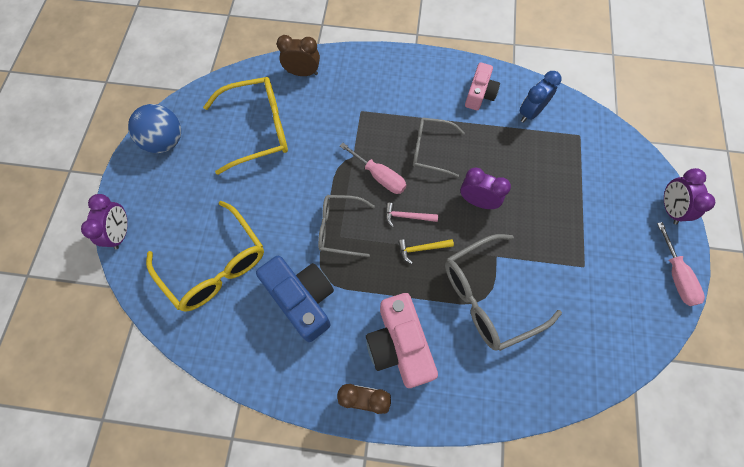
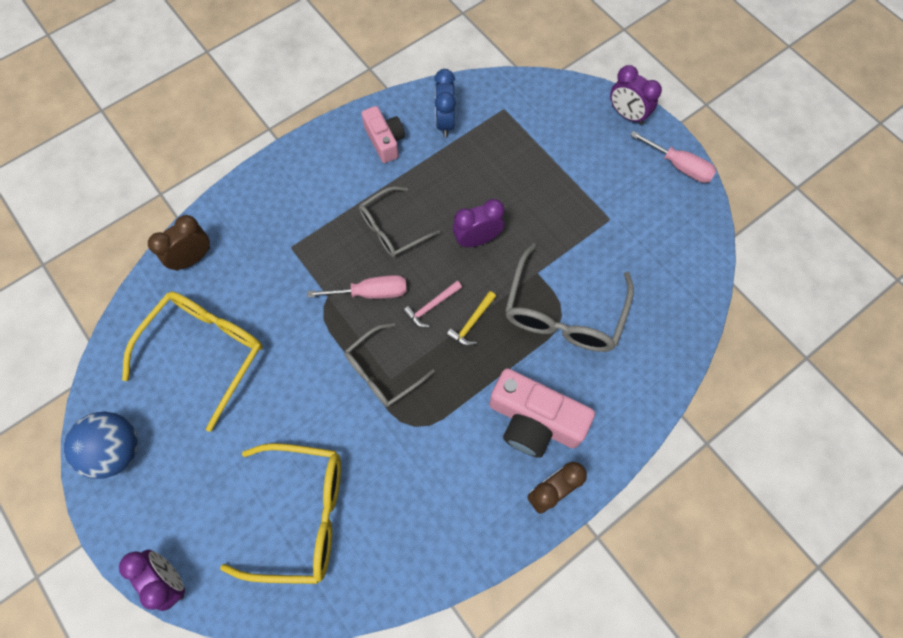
camera: 45 degrees left, 0 degrees up
(302, 299) = (414, 464): blue camera -> none

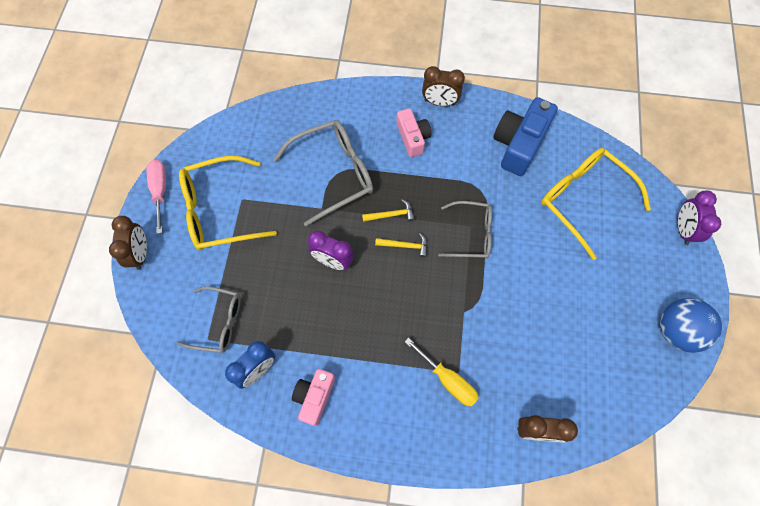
camera: 135 degrees left, 0 degrees up
(204, 353) = (576, 346): yellow glasses -> yellow glasses (220, 210)
(294, 234) = (448, 380): none -> yellow screwdriver
(371, 293) = (433, 288): pink screwdriver -> none
(393, 228) = (377, 320): grey glasses -> grey glasses (218, 322)
(422, 521) = (519, 144): none -> blue camera
(431, 306) = (405, 246): pink hammer -> yellow hammer
(534, 420) = (412, 138): pink camera -> pink camera, size x0.62
(627, 115) = (140, 253): purple clock -> brown clock

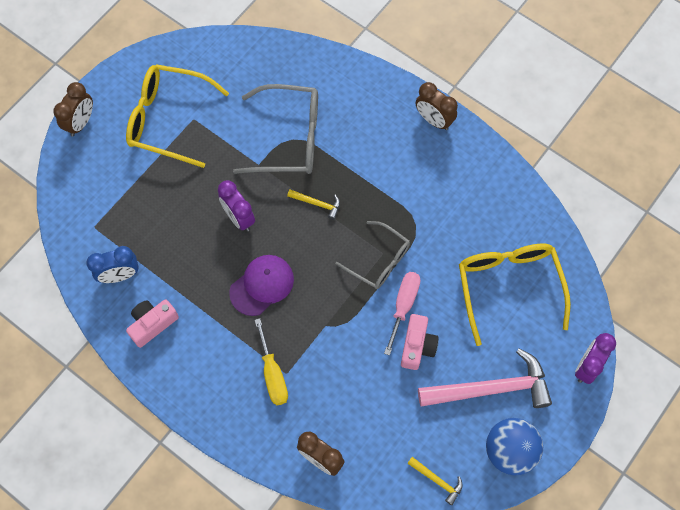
camera: 30 degrees right, 0 degrees up
(160, 191) = (128, 75): pink screwdriver -> pink screwdriver (403, 306)
(218, 322) = (110, 217): grey glasses -> none
(389, 308) = (262, 285): none -> purple cap
(405, 246) = (311, 238): yellow hammer -> yellow hammer (437, 481)
(412, 138) = (384, 141): pink camera -> pink camera (417, 346)
(519, 144) = (483, 201): blue camera -> none
(627, 288) = (491, 389): none -> pink hammer

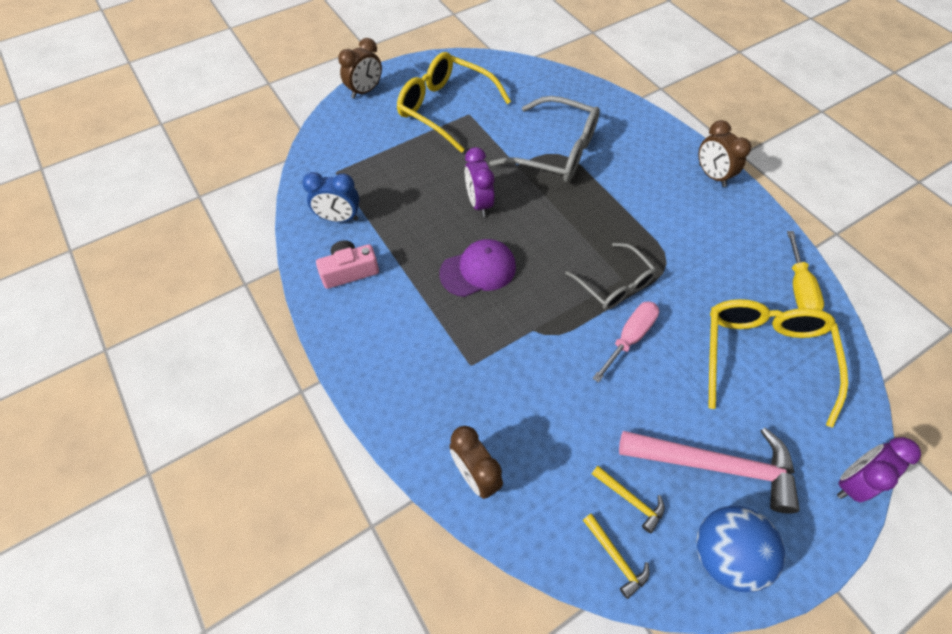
camera: 20 degrees right, 10 degrees down
(272, 374) = (455, 361): yellow screwdriver -> yellow screwdriver (798, 288)
(317, 204) = (564, 214): yellow hammer -> yellow hammer (630, 500)
(417, 346) = (634, 385): pink camera -> none

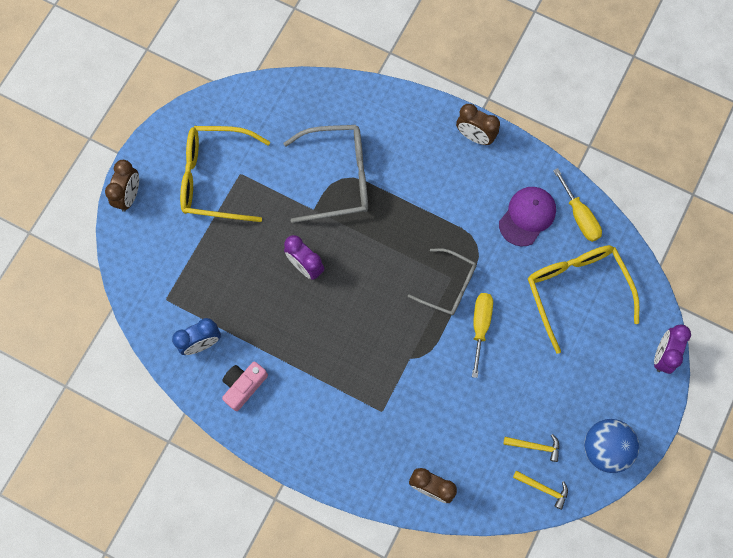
camera: 30 degrees left, 15 degrees up
(478, 270) = (341, 329): purple cap -> purple cap (527, 216)
(630, 338) = (480, 326): pink screwdriver -> yellow screwdriver
(716, 466) = (577, 392): pink hammer -> none

